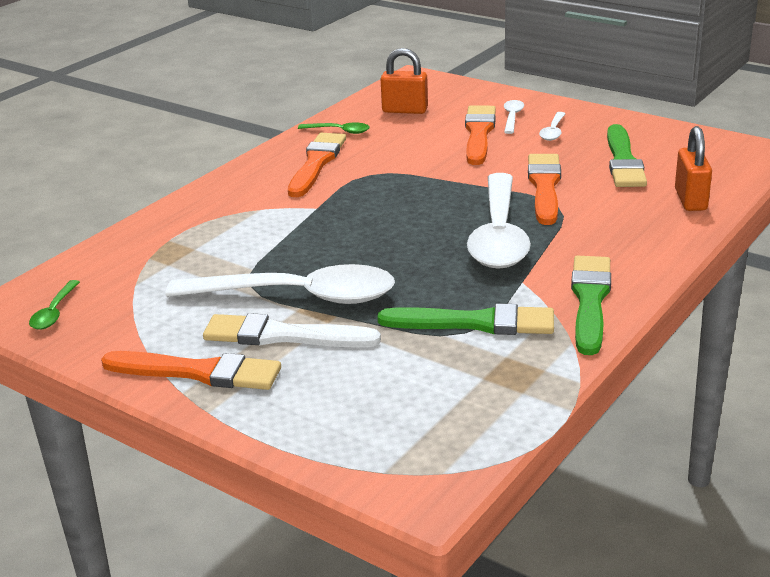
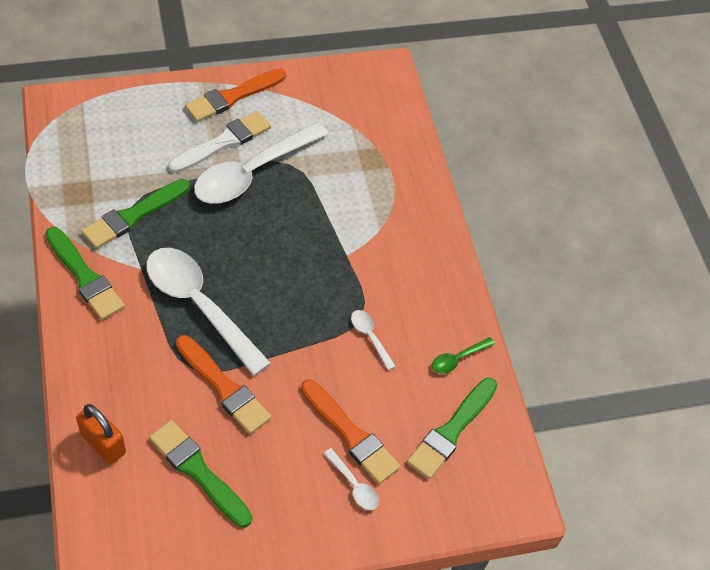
camera: 125 degrees right, 25 degrees up
(54, 312) = (358, 83): green spoon -> none
(316, 163) = (414, 304): orange brush -> none
(405, 110) = (451, 431): orange padlock -> green brush
(553, 131) = (297, 483): white spoon -> white spoon (370, 337)

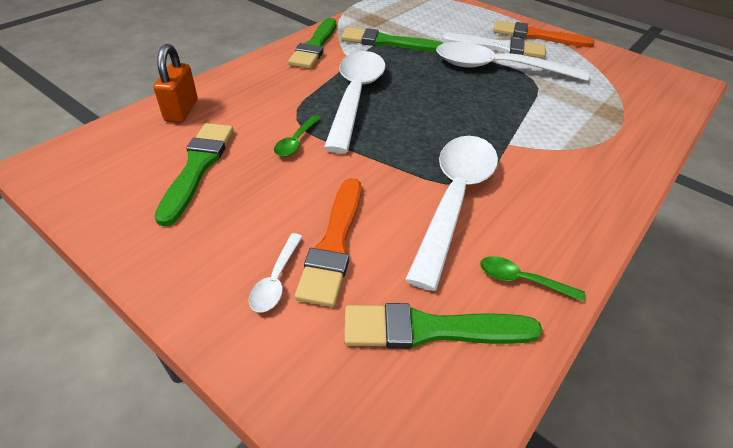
camera: 55 degrees right, 10 degrees down
(223, 387) = (296, 141): orange brush -> green spoon
(370, 337) = (454, 199): white spoon -> white spoon, size x2.38

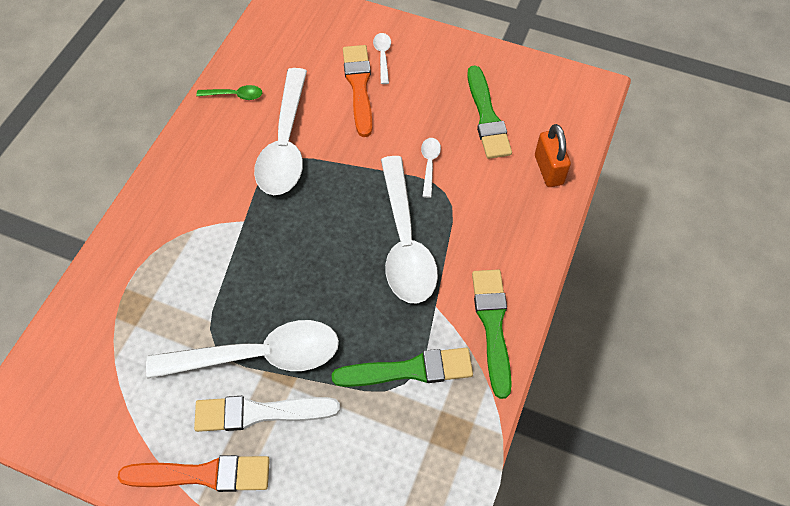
camera: 165 degrees right, 15 degrees up
(296, 141) = (429, 164): green spoon -> white spoon
(431, 329) = (286, 54): green brush -> none

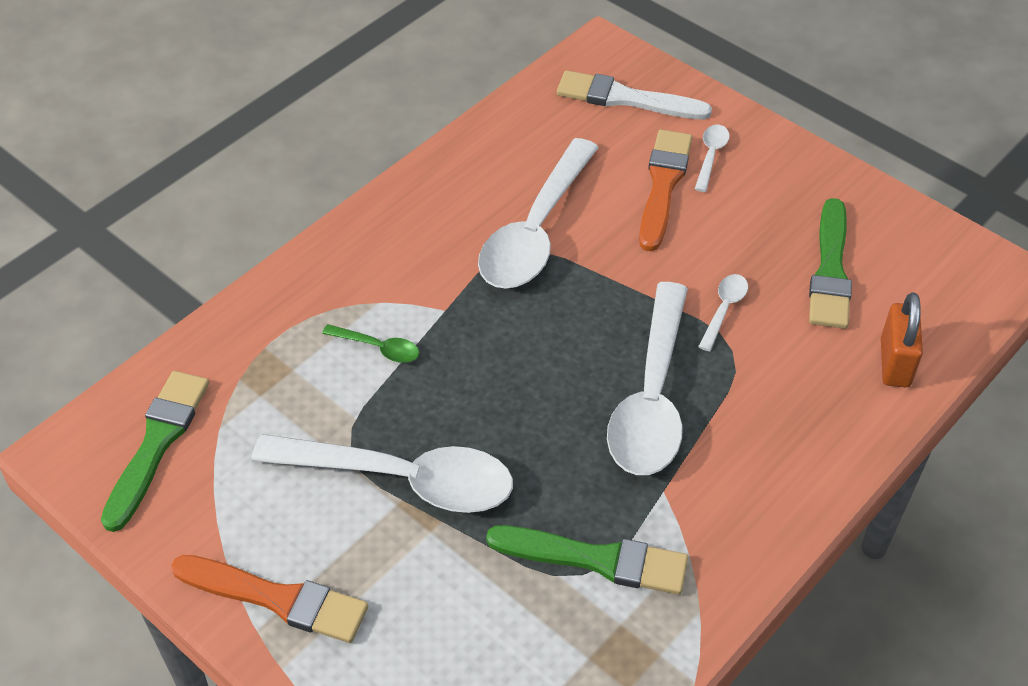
camera: 20 degrees right, 10 degrees down
(235, 95) = (491, 154): green spoon -> green spoon (378, 348)
(260, 413) = (377, 548): white brush -> white brush (626, 98)
(492, 325) = (735, 540): green brush -> green brush (157, 443)

